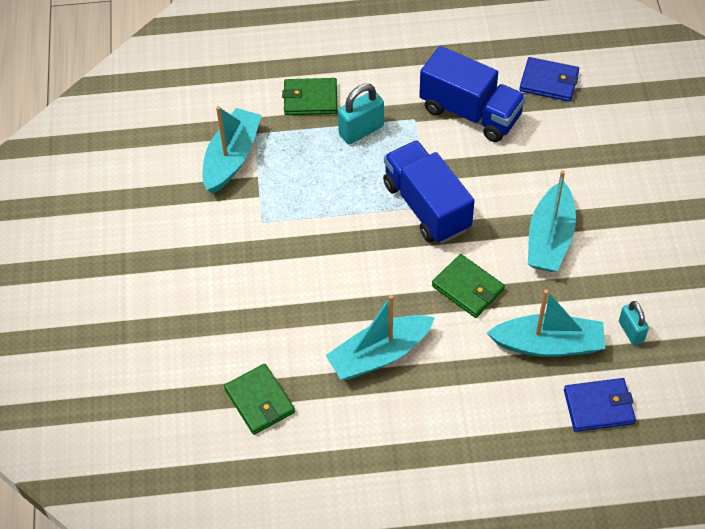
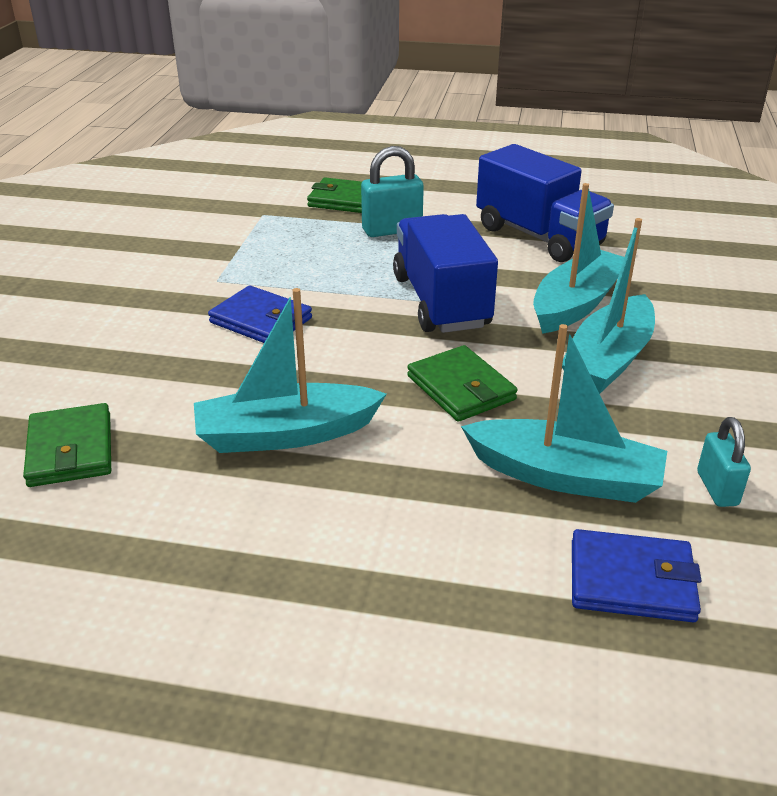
camera: 15 degrees right, 20 degrees down
(232, 158) = (222, 227): turquoise boat -> turquoise boat (576, 304)
(549, 82) = (652, 228): blue wallet -> blue wallet (261, 320)

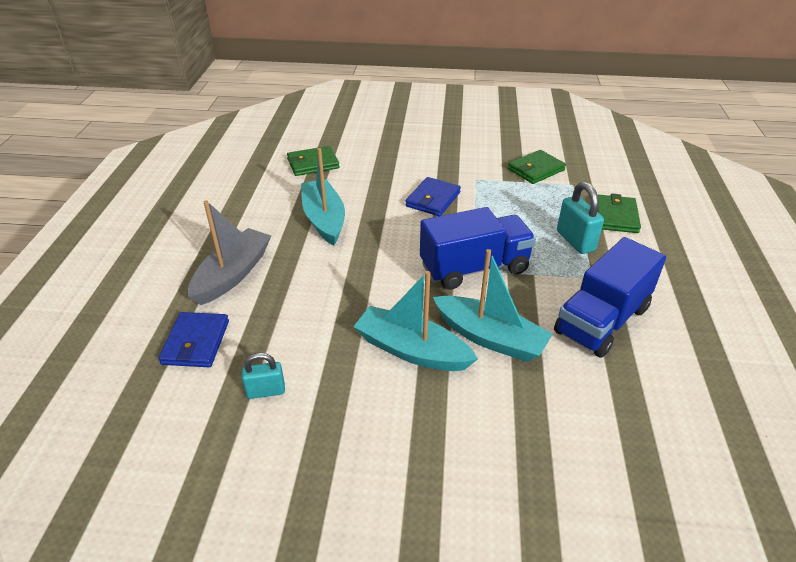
camera: 85 degrees right, 5 degrees up
(441, 547) = (233, 274): none -> grey boat
(461, 388) = (370, 279): green wallet -> green wallet (536, 169)
(565, 476) = (283, 321): turquoise boat -> none

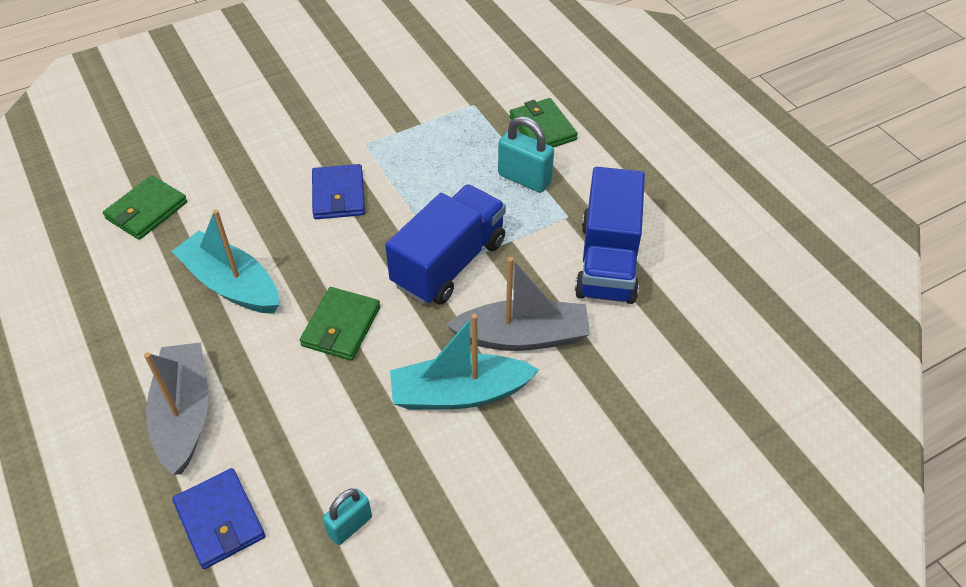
camera: 35 degrees left, 10 degrees up
(490, 338) = (522, 336): turquoise boat -> grey boat
(536, 169) = (422, 101): green wallet -> green wallet (341, 326)

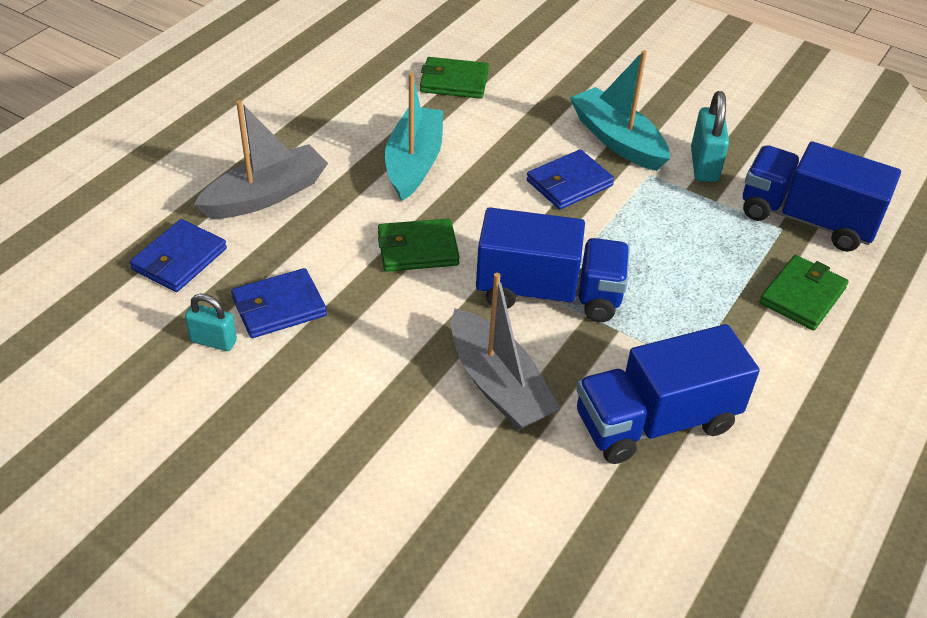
camera: 60 degrees right, 5 degrees down
(341, 457) = (279, 307): none -> blue wallet
(459, 393) = (397, 361): turquoise boat -> turquoise boat (617, 140)
(474, 88) = (806, 219): none -> blue truck
(524, 179) = (713, 308): turquoise padlock -> turquoise padlock (704, 165)

